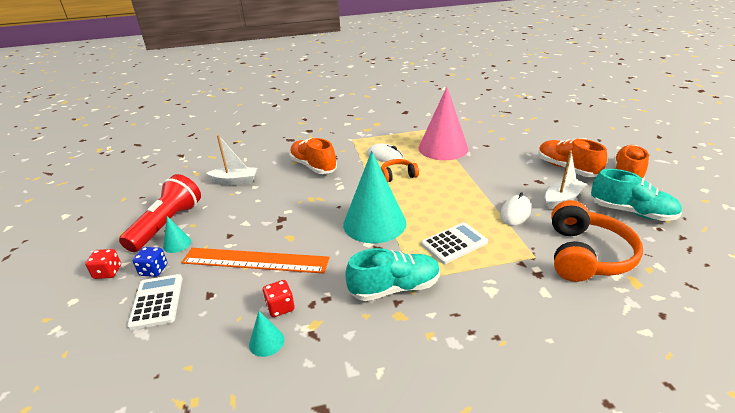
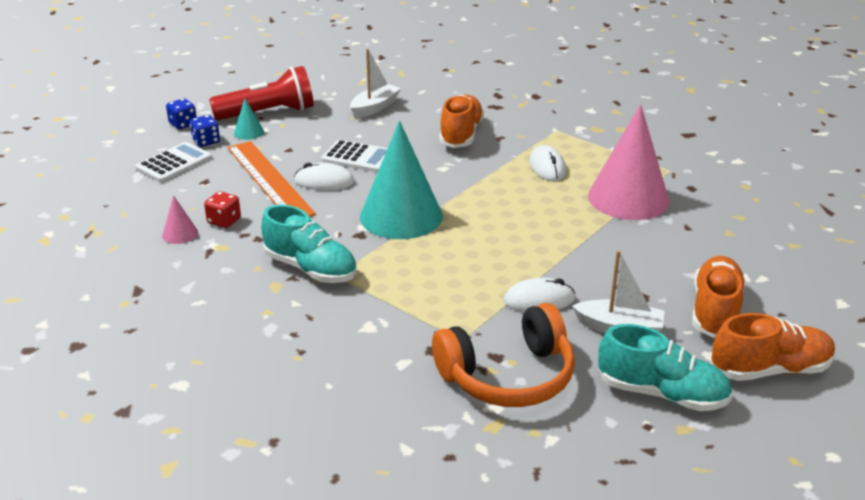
camera: 50 degrees right, 0 degrees up
(108, 272) = (183, 124): red dice -> blue dice
(235, 181) = (374, 107): white boat -> white boat turned 105 degrees counterclockwise
(266, 342) = (180, 234): turquoise cone -> pink cone
(293, 237) = (324, 181): none -> white mouse
(398, 175) = (515, 193): orange headphones -> none
(454, 243) = (423, 278): white calculator -> white calculator (358, 157)
(631, 212) = (661, 393): turquoise shoe -> turquoise shoe turned 60 degrees counterclockwise

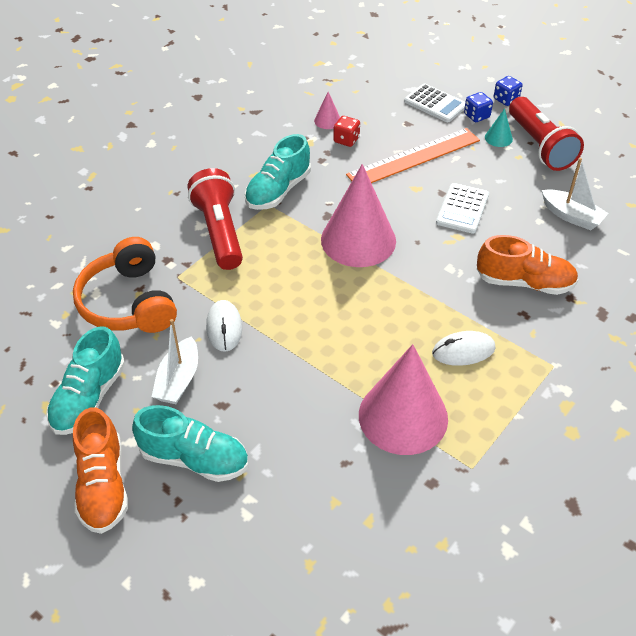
camera: 90 degrees right, 15 degrees up
(324, 181) = (414, 190): white mouse -> none
(382, 310) = (219, 232): none -> red flashlight
(401, 216) = (358, 240): turquoise cone -> pink cone
(715, 311) = (194, 458): orange shoe -> turquoise shoe

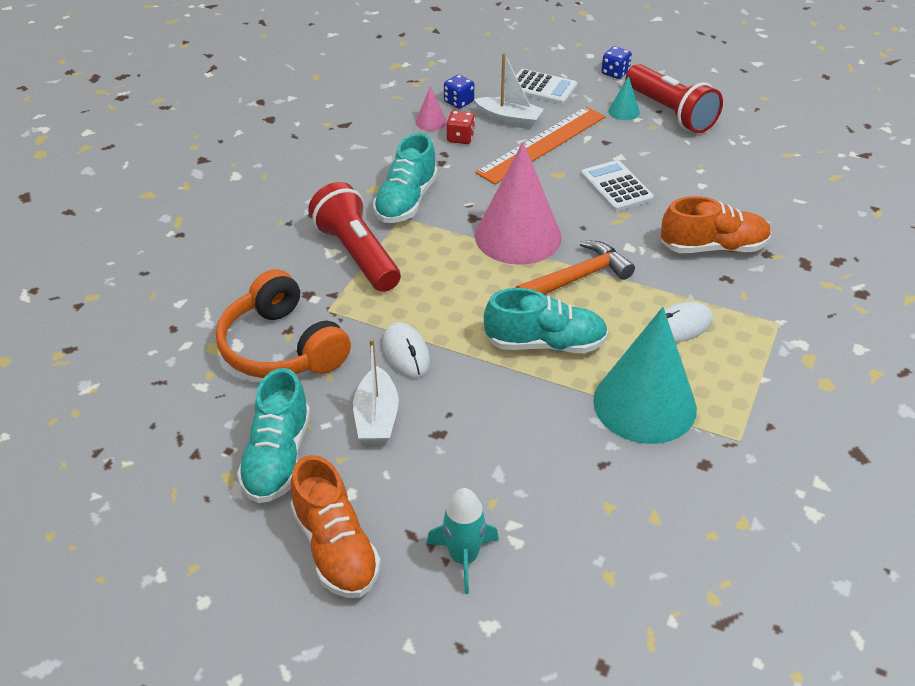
camera: 15 degrees left, 5 degrees down
(194, 458) = (431, 496): turquoise shoe -> turquoise shoe (545, 344)
(199, 518) = (464, 558): none -> turquoise rocket
(393, 288) = (577, 278): none -> orange hammer
(403, 416) = (644, 404): pink cone -> turquoise cone
(462, 209) = (616, 187): white calculator -> white calculator turned 150 degrees clockwise
(476, 116) = (591, 93): blue dice -> blue dice (459, 102)
(571, 216) = (733, 175): white boat -> white boat (509, 120)

